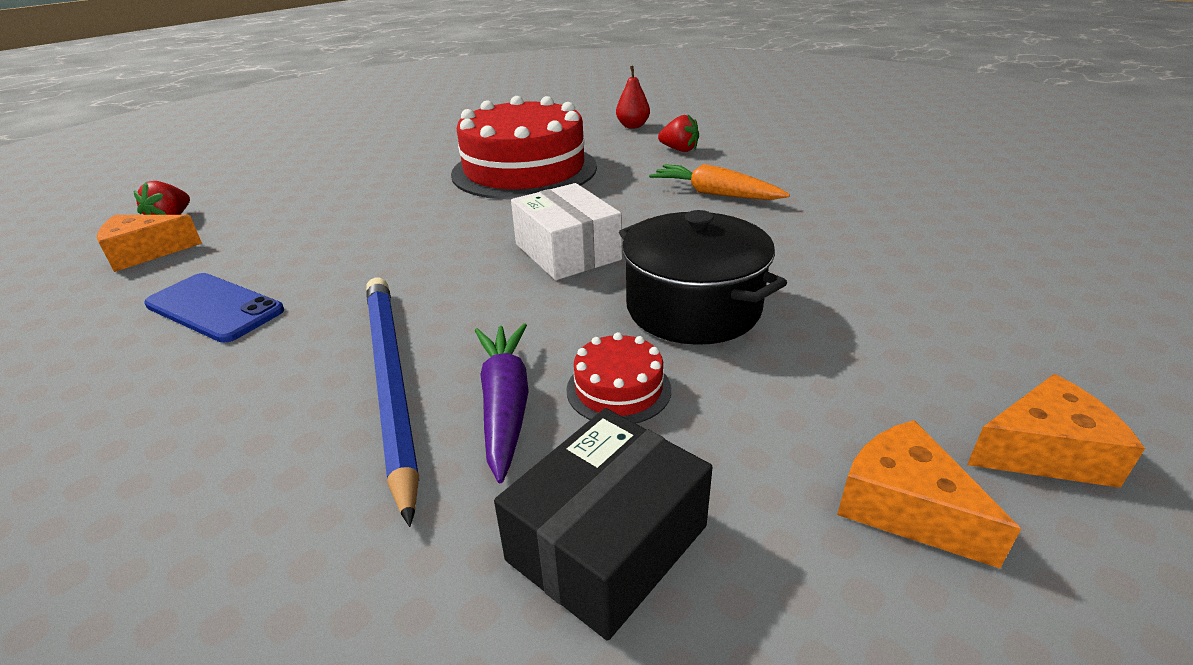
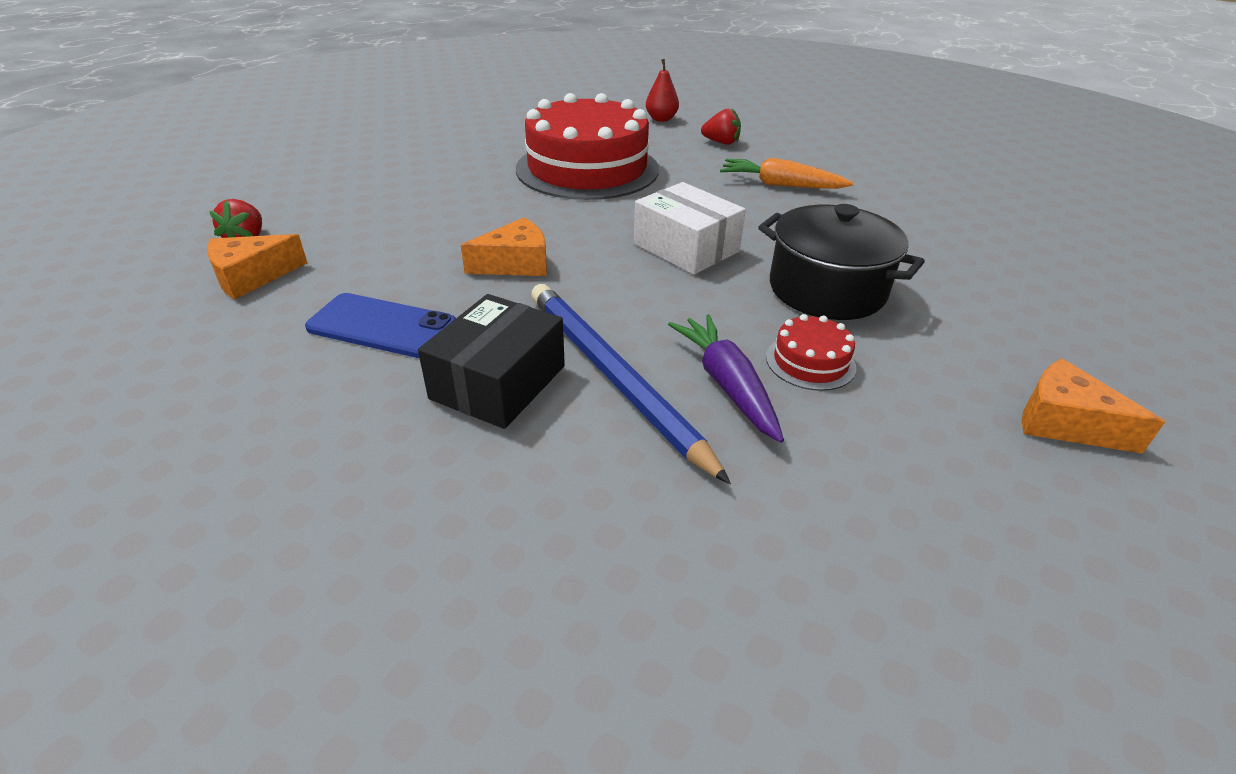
camera: 15 degrees left, 5 degrees up
(607, 543) = (878, 475): black box -> black box (498, 382)
(1044, 452) = (1133, 373): orange cheese -> orange cheese (515, 264)

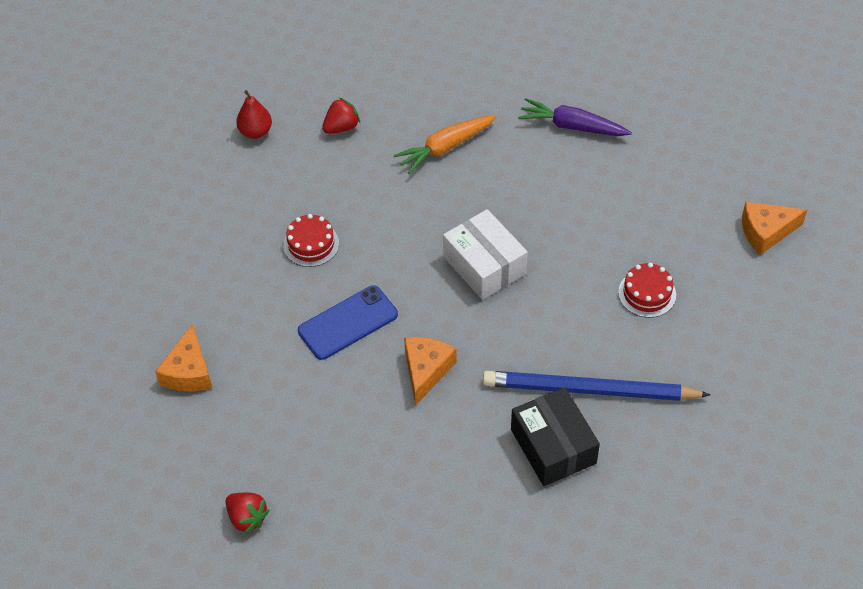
camera: 50 degrees left, 15 degrees up
(252, 277) = (316, 531): orange cheese -> orange cheese (189, 371)
(382, 326) = (447, 479): blue phone -> blue phone (348, 323)
(587, 169) = (311, 244): red cake -> red cake, size x0.41
(686, 247) = (484, 265): white box -> white box turned 60 degrees clockwise
(727, 384) = (636, 344): purple carrot -> purple carrot (572, 126)
(827, 290) = (591, 231): black pot -> none

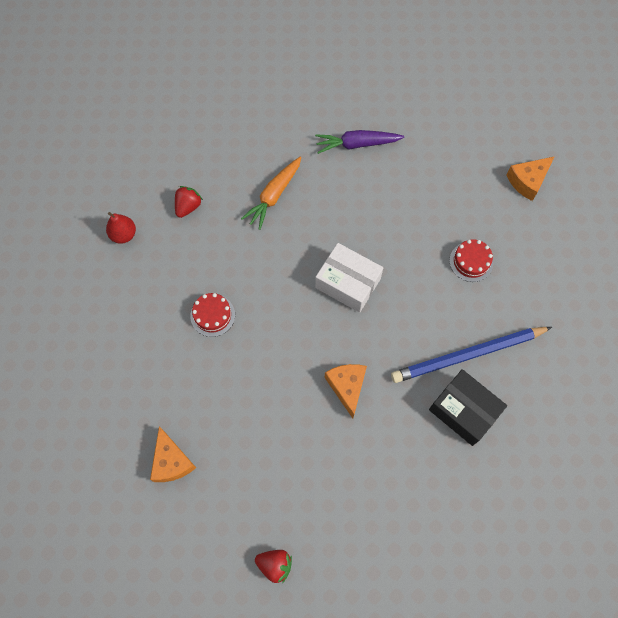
camera: 25 degrees left, 15 degrees up
(348, 323) = (272, 371): blue phone -> none

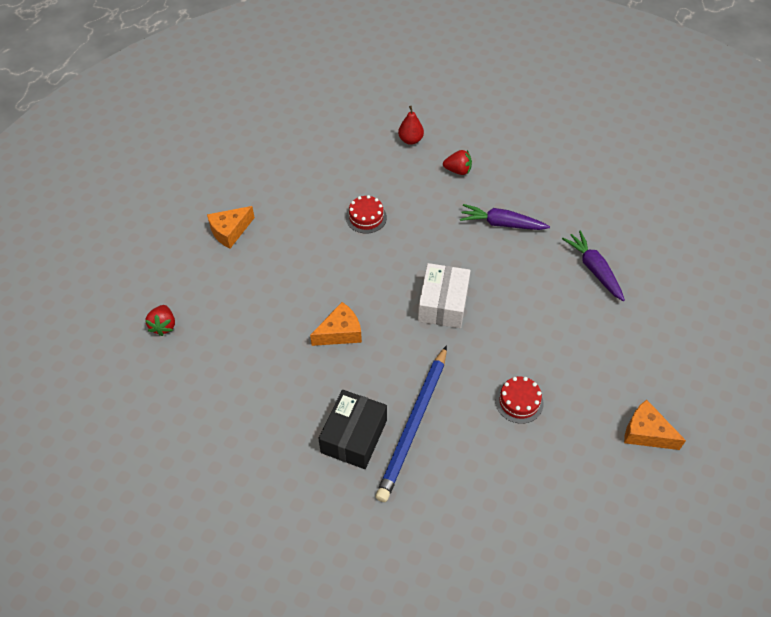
camera: 70 degrees right, 15 degrees down
(274, 196) = (502, 224): orange carrot -> purple carrot
(468, 355) = (414, 425): blue pencil -> blue pencil turned 120 degrees counterclockwise

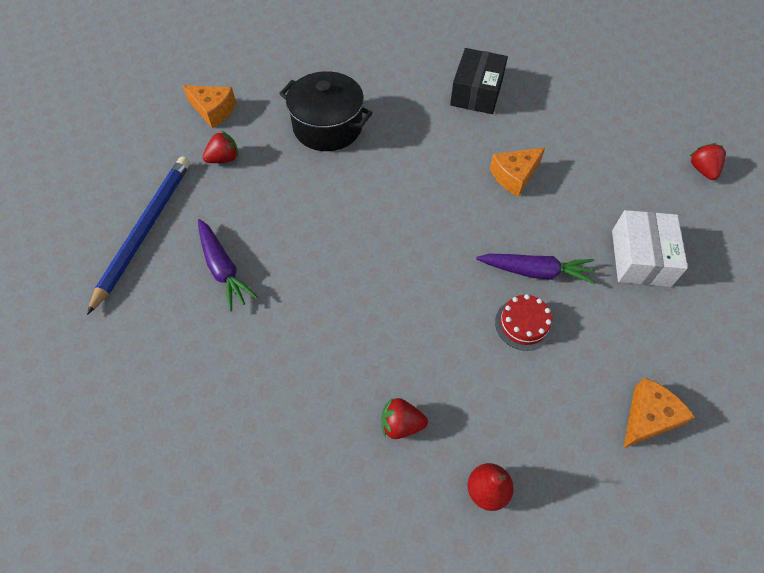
camera: 175 degrees right, 5 degrees up
(230, 231) = (695, 289): orange cheese -> orange cheese (648, 417)
(414, 425) = (424, 103): blue pencil -> blue pencil (144, 230)
(443, 304) = (407, 213): white box -> white box (640, 258)
(502, 224) = (335, 328): purple carrot -> purple carrot (535, 271)
(519, 401) = (327, 127): red cake -> black pot
(619, 371) = (224, 159): none -> red strawberry

